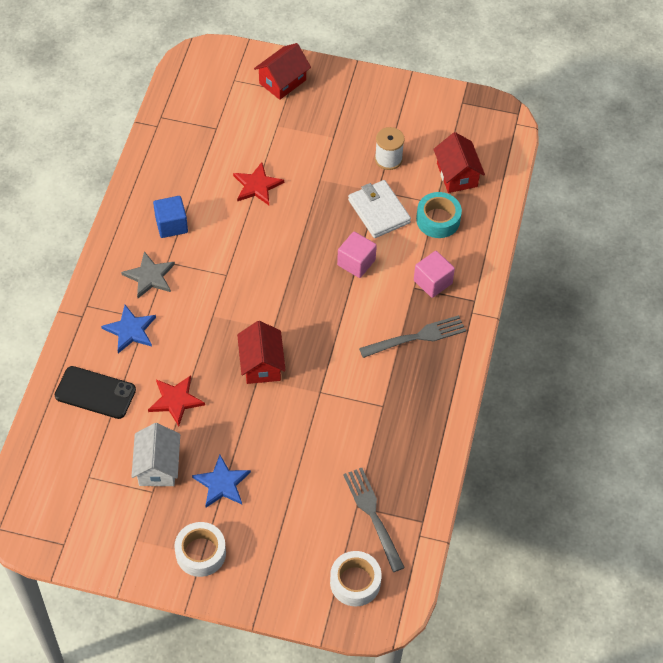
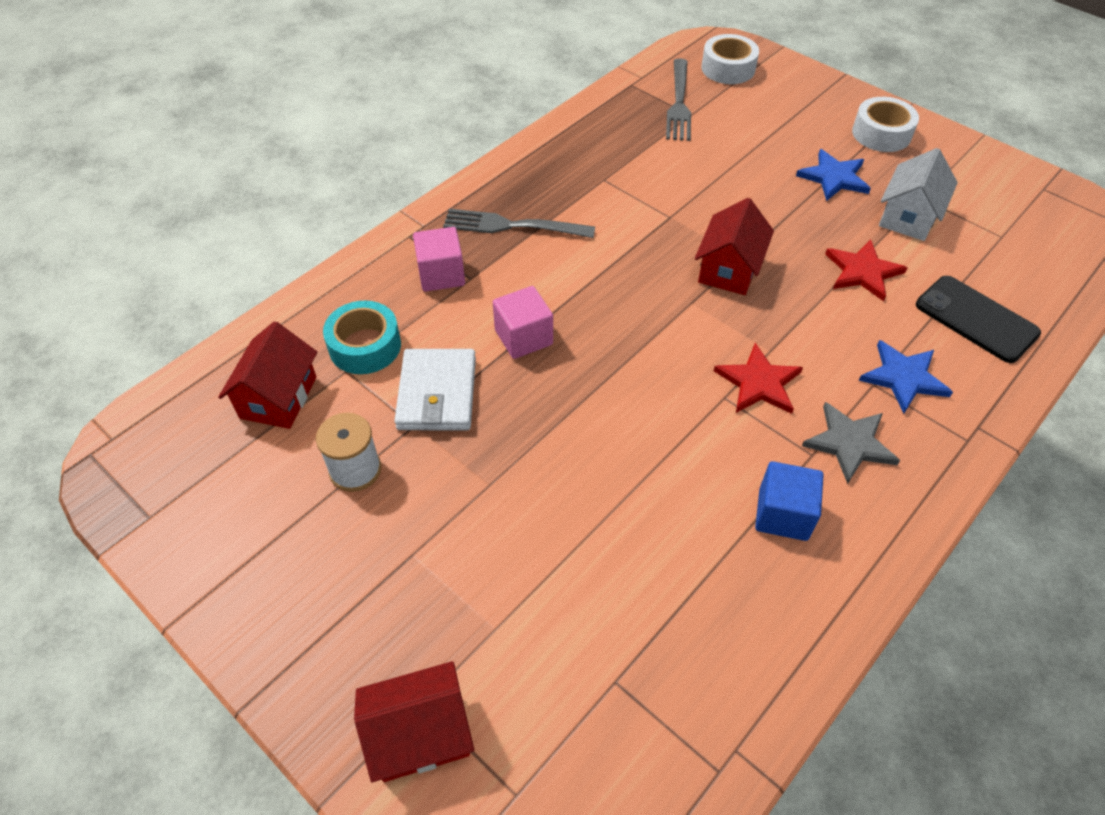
camera: 150 degrees left, 5 degrees down
(257, 185) = (601, 521): red star -> red star (759, 383)

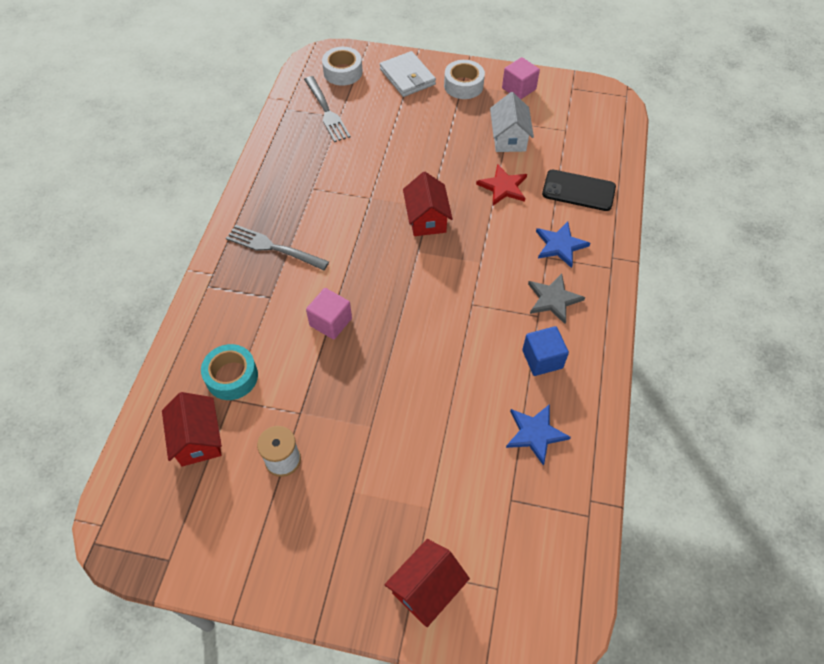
camera: 30 degrees left, 5 degrees up
(437, 393) = (301, 385): white wallet -> white wallet (407, 77)
(441, 274) = (249, 303): pink cube -> pink cube (519, 89)
(512, 226) = (273, 248): grey fork -> grey fork turned 45 degrees clockwise
(759, 383) = (485, 286): red star -> none
(834, 177) = (452, 128): blue star -> blue star (535, 433)

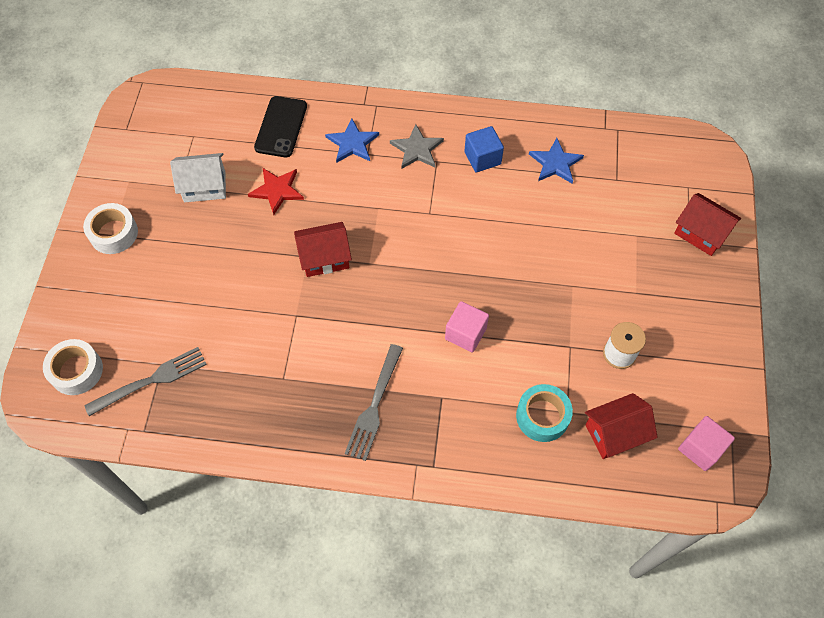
camera: 95 degrees left, 5 degrees up
(407, 77) = (93, 294): white wallet -> none
(519, 89) = (124, 178): pink cube -> pink cube (700, 448)

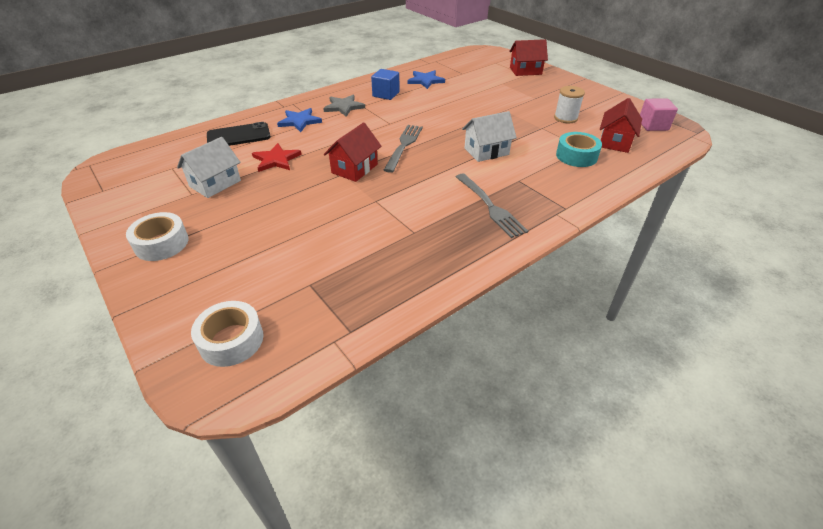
camera: 45 degrees left, 20 degrees down
(151, 380) = (313, 299): grey fork -> grey fork (404, 146)
(281, 127) = (239, 136): black phone -> black phone turned 75 degrees counterclockwise
(465, 333) = (486, 151): pink cube -> white house

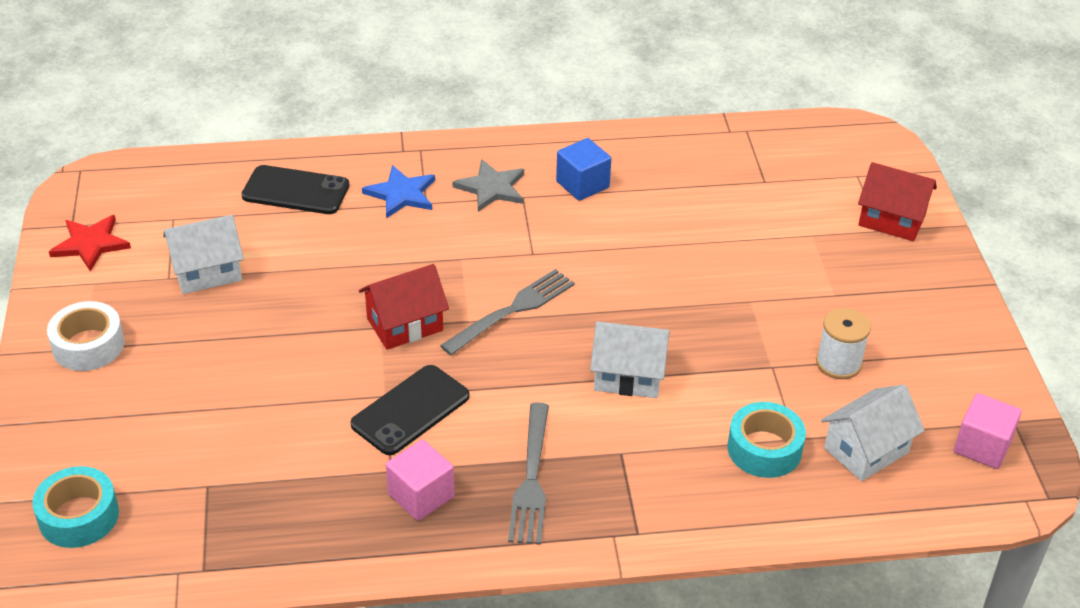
camera: 30 degrees right, 0 degrees up
(231, 340) = (79, 516): white tape -> turquoise tape
(276, 160) = (313, 261): red star -> red star (91, 244)
(396, 202) = (410, 410): none -> black phone
(425, 80) = (680, 176): blue star -> none
(443, 236) = (421, 495): none -> pink cube
(615, 142) = (866, 450): red house -> white house

